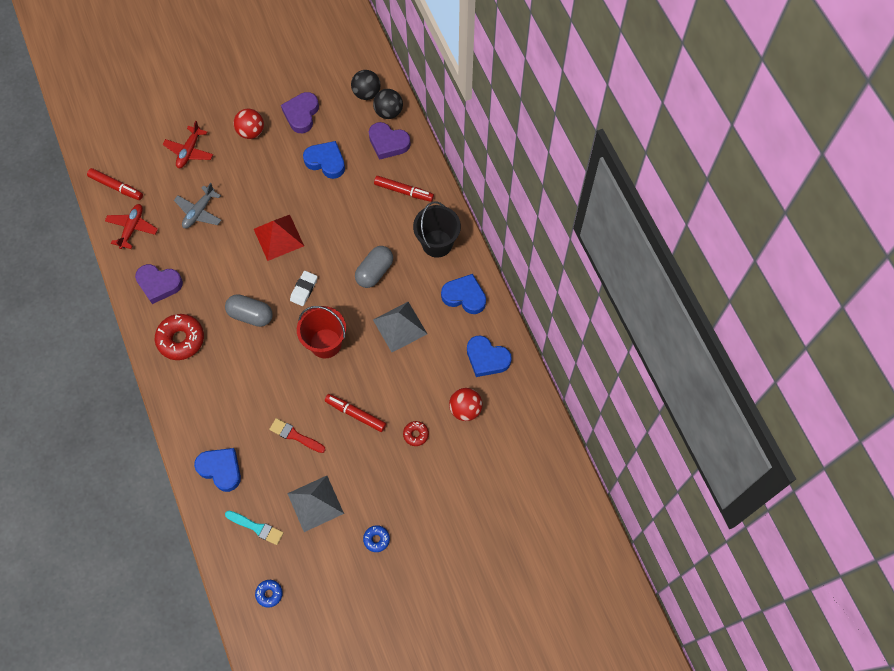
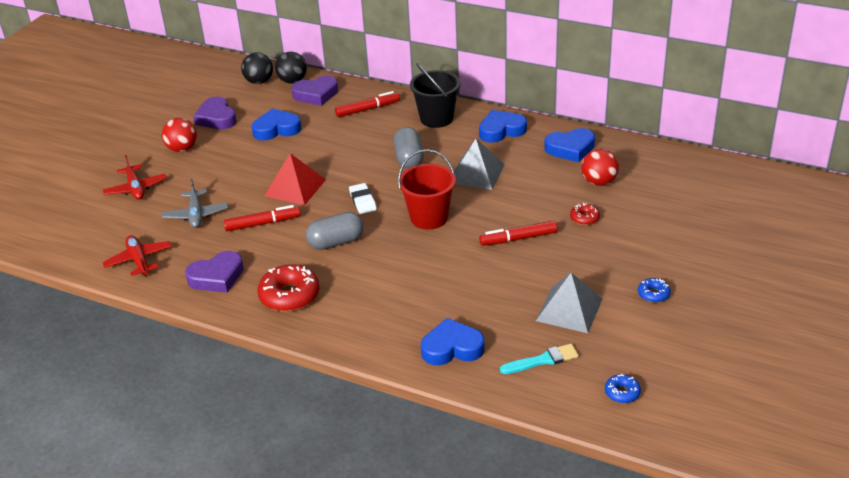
camera: 40 degrees left, 30 degrees down
(116, 187) = (86, 246): red marker -> red marker (263, 223)
(295, 436) = (487, 283): red brush -> none

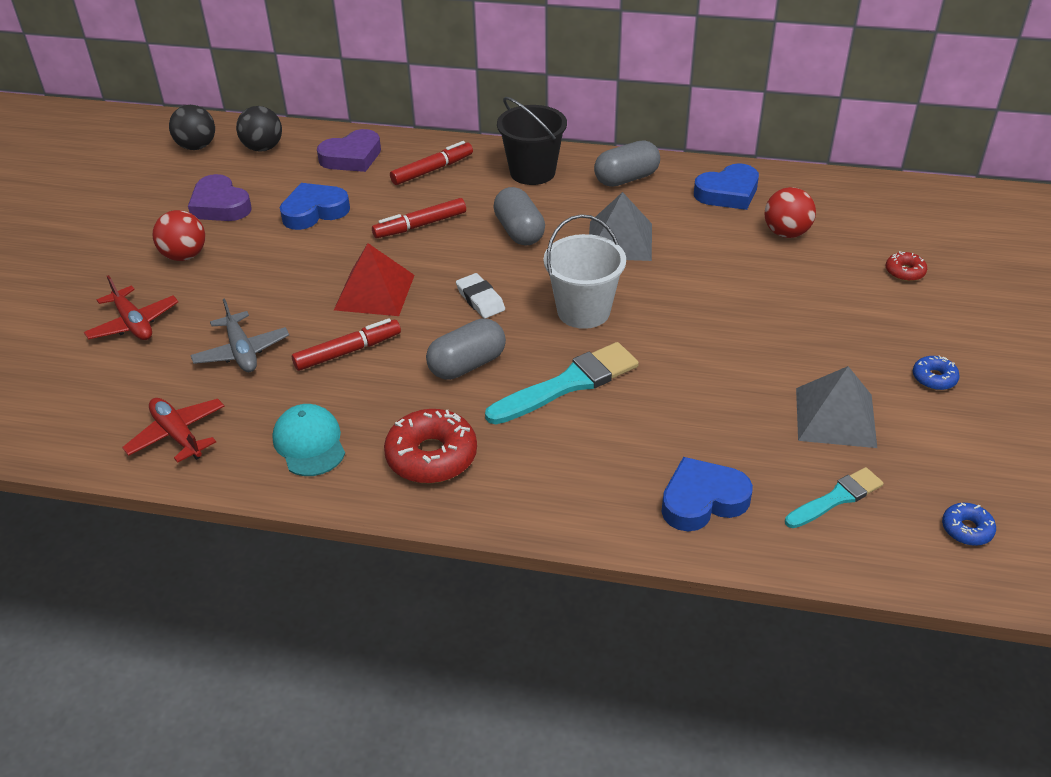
camera: 15 degrees left, 5 degrees up
(217, 277) = (309, 443): purple heart -> turquoise cap
(292, 81) = (311, 142): black ball -> black ball (197, 146)
(397, 263) = (568, 384): none -> turquoise brush
(429, 217) = (583, 311): red bucket -> white bucket
(501, 130) = (626, 179): blue heart -> grey capsule
(518, 238) = (718, 325): red marker -> red marker (420, 225)
(584, 218) = (792, 284): red donut -> red donut (904, 272)

